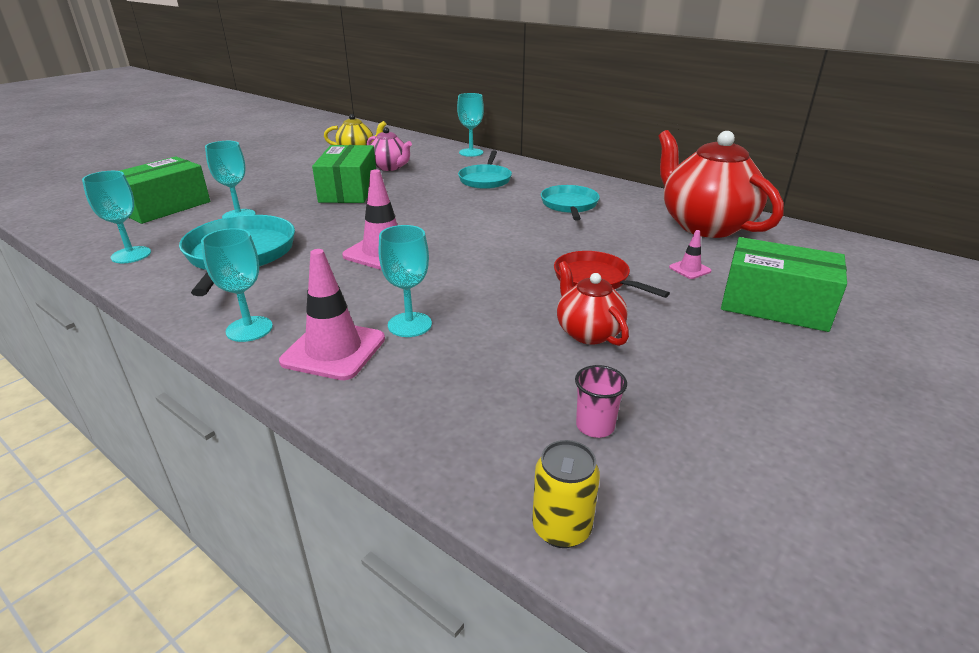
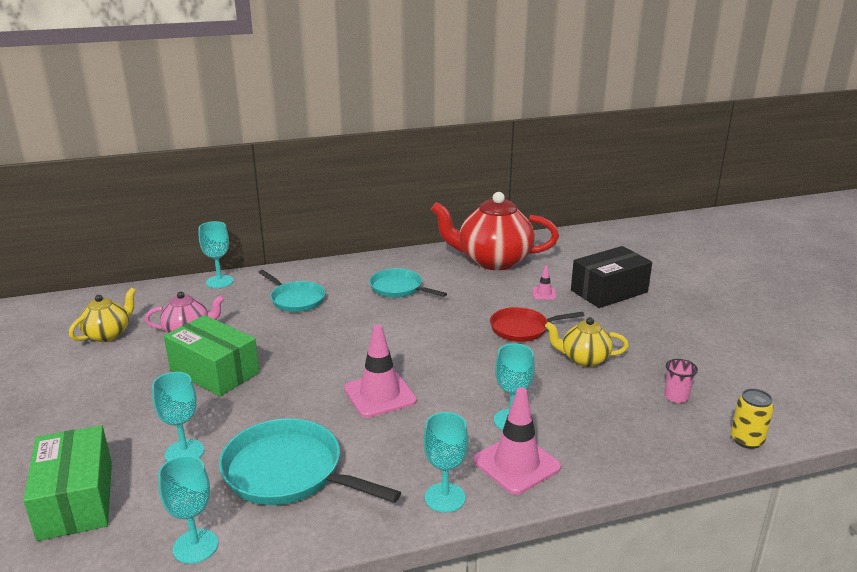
camera: 55 degrees left, 5 degrees down
(588, 332) = (584, 359): red teapot -> yellow teapot
(775, 305) = (609, 291): green box -> black box

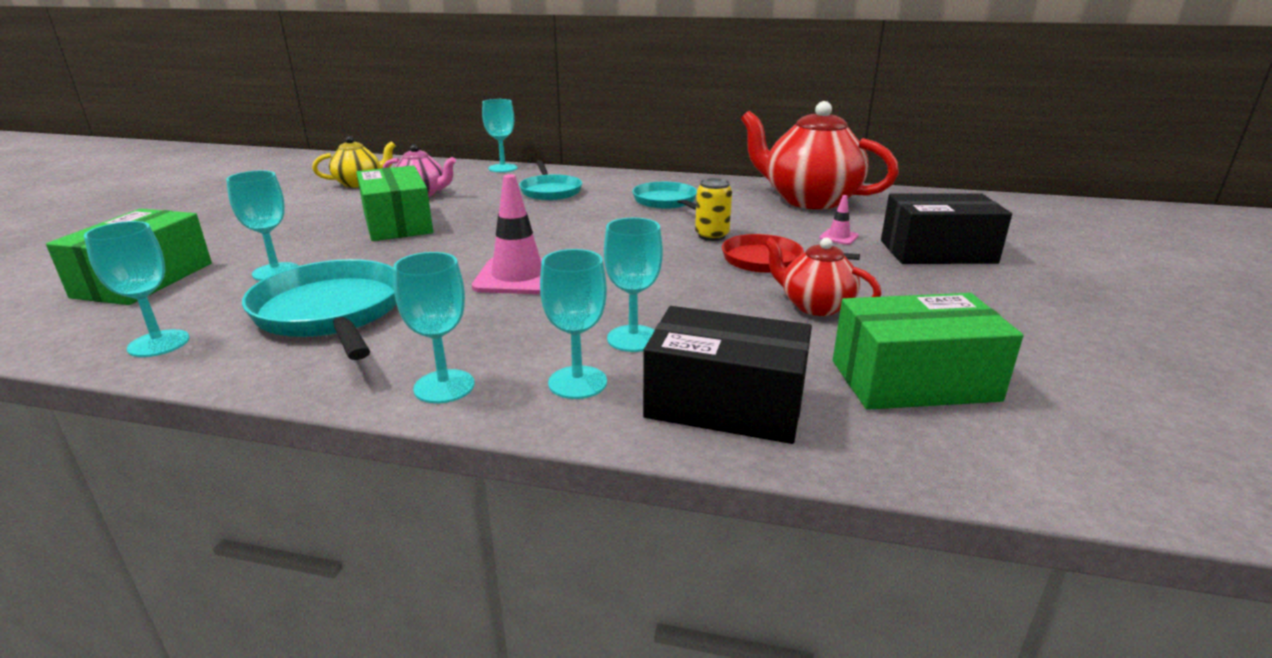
camera: 30 degrees right, 0 degrees up
(516, 464) = (577, 382): pink traffic cone -> turquoise goblet
(584, 359) = (815, 306): yellow teapot -> red teapot
(605, 447) = (725, 404): none -> black box
(676, 397) = (913, 380): pink cup -> green box
(746, 440) = (987, 470): yellow can -> yellow can (712, 236)

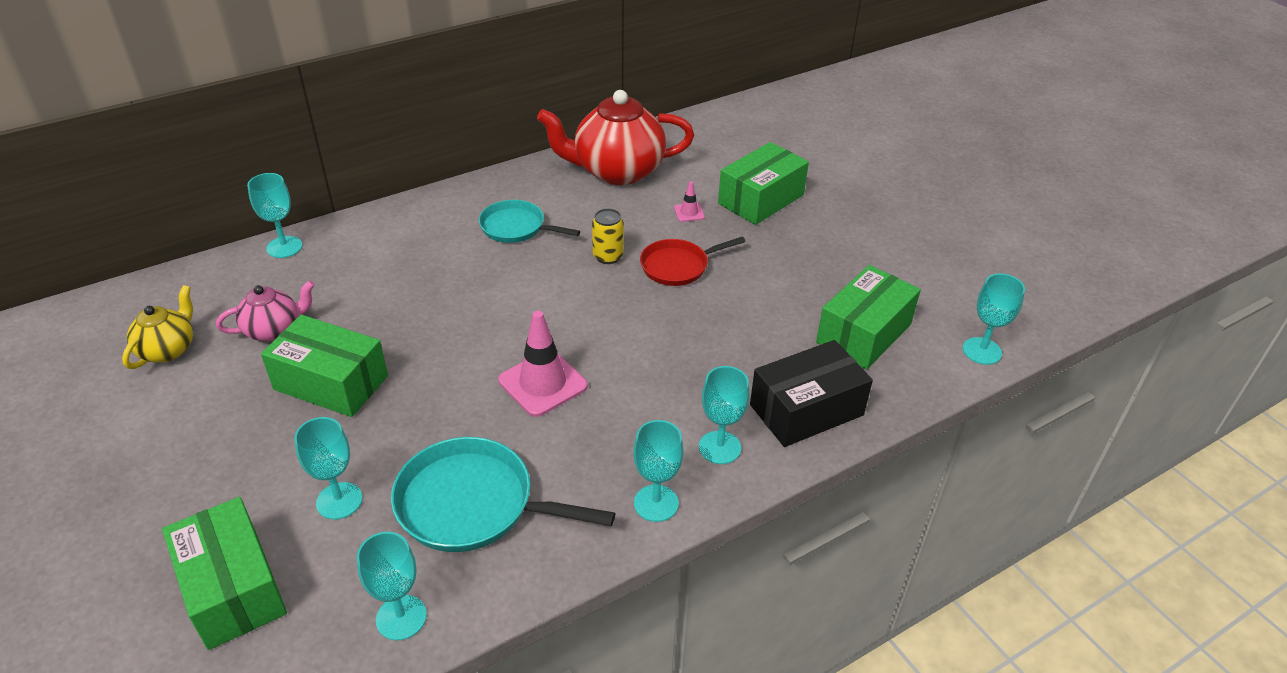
camera: 45 degrees left, 15 degrees up
(550, 191) = (394, 261): turquoise pan -> none
(633, 338) = (699, 393): turquoise goblet -> turquoise goblet (982, 351)
(815, 306) = (756, 298): red teapot -> none
(937, 252) = (761, 199): black box -> green box

